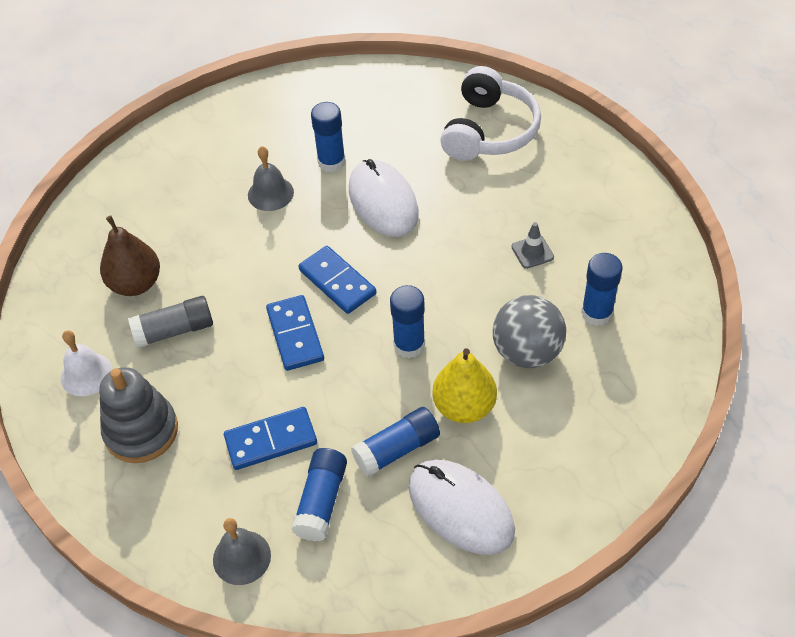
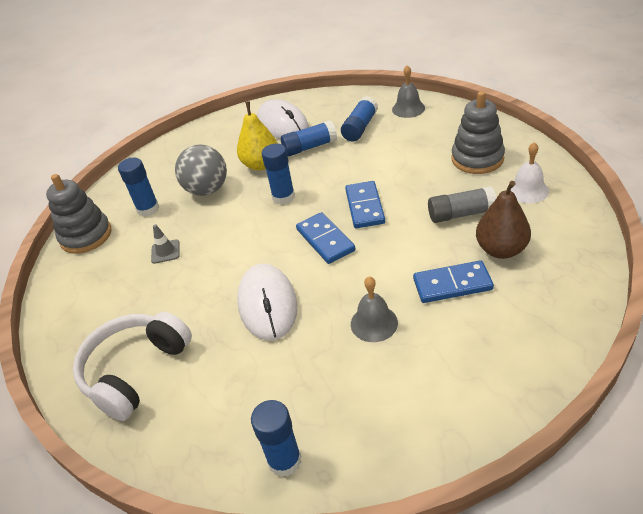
camera: 165 degrees left, 10 degrees down
(271, 440) = (388, 152): blue domino -> blue domino (452, 284)
(331, 162) = (306, 352): blue glue stick -> blue glue stick (284, 460)
(656, 266) = (86, 236): none -> grey stacking toy

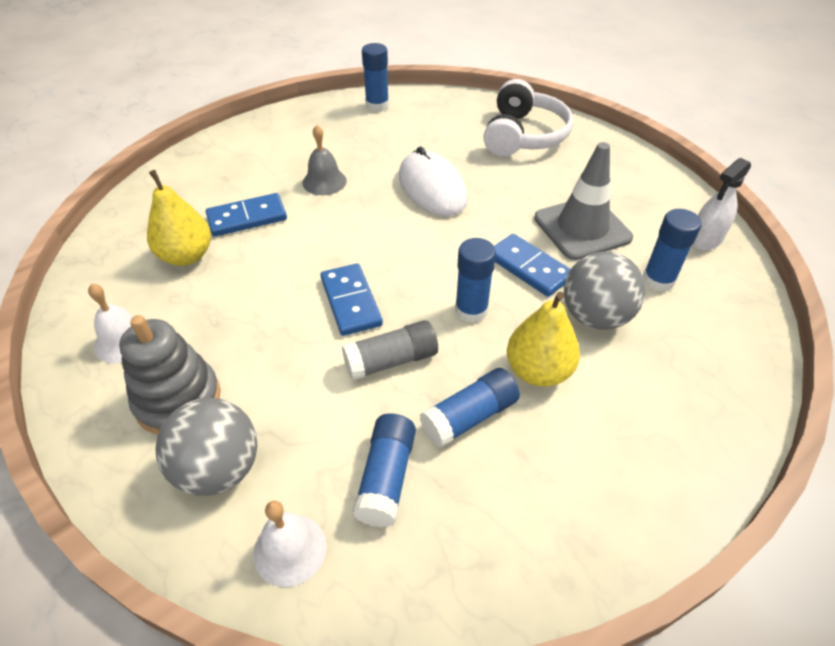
camera: 160 degrees right, 5 degrees up
(86, 236) = (705, 239): grey stacking toy -> white spray bottle
(165, 251) = (582, 228): grey traffic cone -> grey traffic cone, size x2.26
(282, 124) = (552, 484): white mouse -> none
(325, 240) = (392, 254): blue domino -> blue domino (529, 267)
(408, 108) = (290, 549): grey bell -> white bell
(446, 132) = (219, 469): none -> grey ball
(460, 214) = (223, 298): grey glue stick -> grey glue stick (391, 361)
(501, 250) = (186, 256): brown pear -> yellow pear

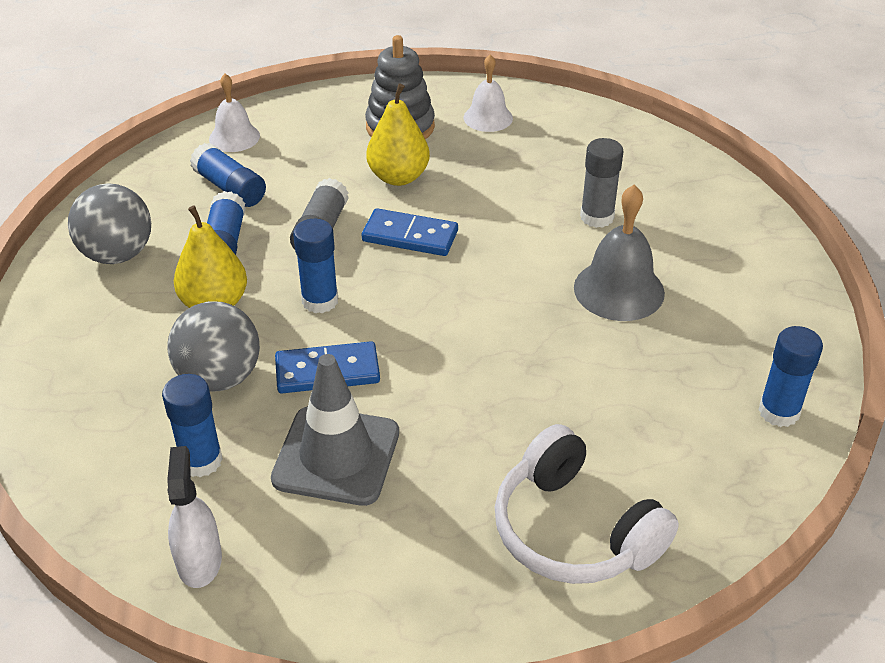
camera: 125 degrees right, 5 degrees down
(186, 256) = (567, 168): yellow pear -> yellow pear (398, 177)
(219, 469) = (322, 128): grey ball -> grey ball (117, 254)
(247, 218) = (597, 217): blue domino -> grey glue stick
(324, 181) = (619, 290): grey bell -> grey bell, size x1.53
(432, 188) = (530, 369): white mouse -> none

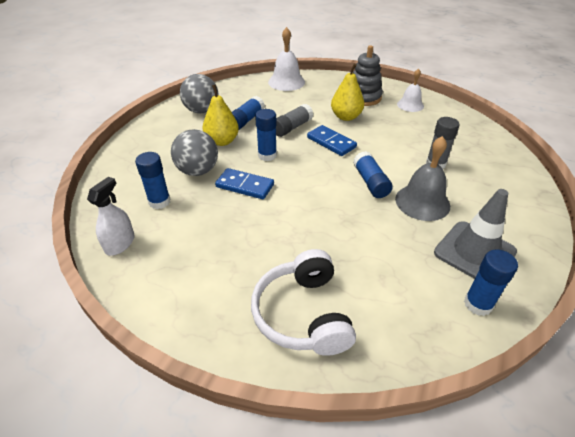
camera: 30 degrees right, 0 degrees up
(230, 188) = (268, 100): blue glue stick -> blue glue stick (370, 182)
(234, 137) = (286, 82): white bell -> white bell, size x1.53
(336, 456) = (217, 224): grey traffic cone -> grey traffic cone (474, 252)

